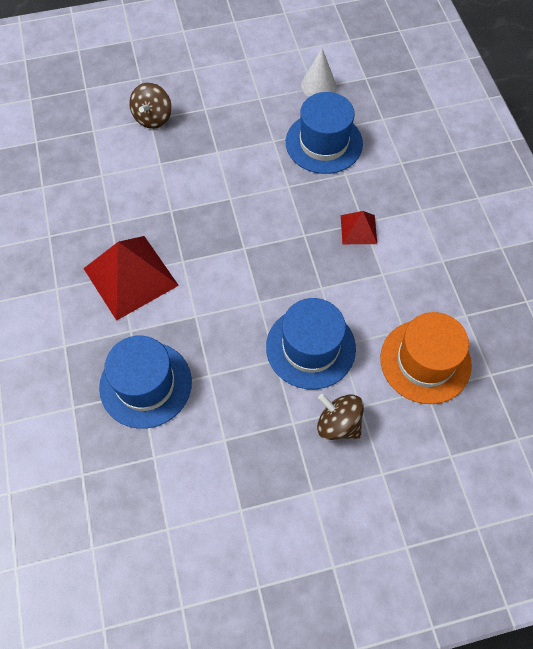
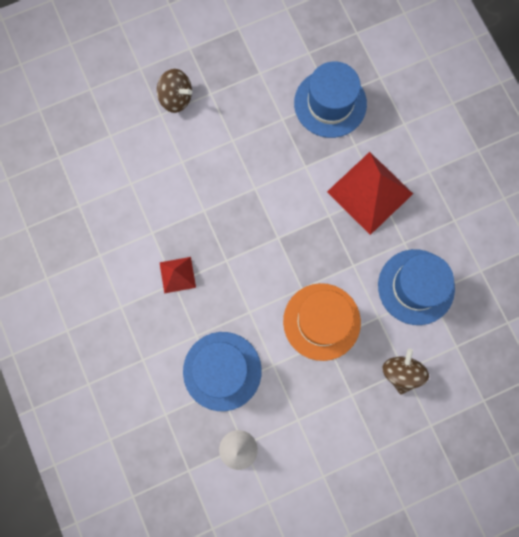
camera: 170 degrees right, 15 degrees up
(310, 347) = (205, 155): blue hat -> blue hat (416, 287)
(425, 361) = (111, 159): orange hat -> orange hat (321, 321)

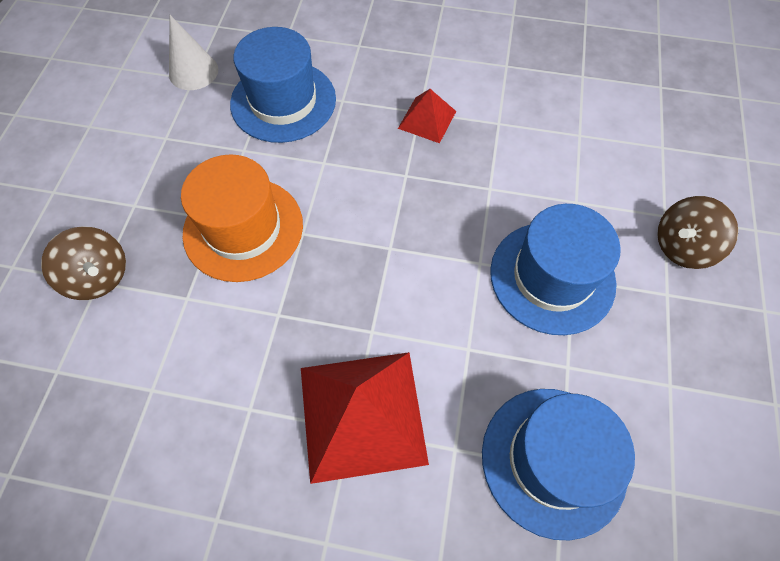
camera: 125 degrees right, 15 degrees down
(416, 287) = (177, 377): blue hat -> blue hat (552, 277)

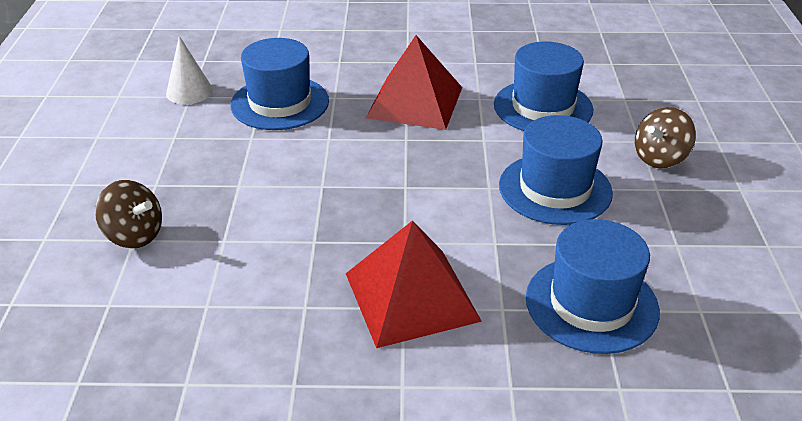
camera: 10 degrees left, 25 degrees down
(243, 229) = (265, 189): orange hat -> none
(427, 119) = (415, 102): red pyramid -> red pyramid, size x1.96
(566, 147) = (543, 107): none -> blue hat

